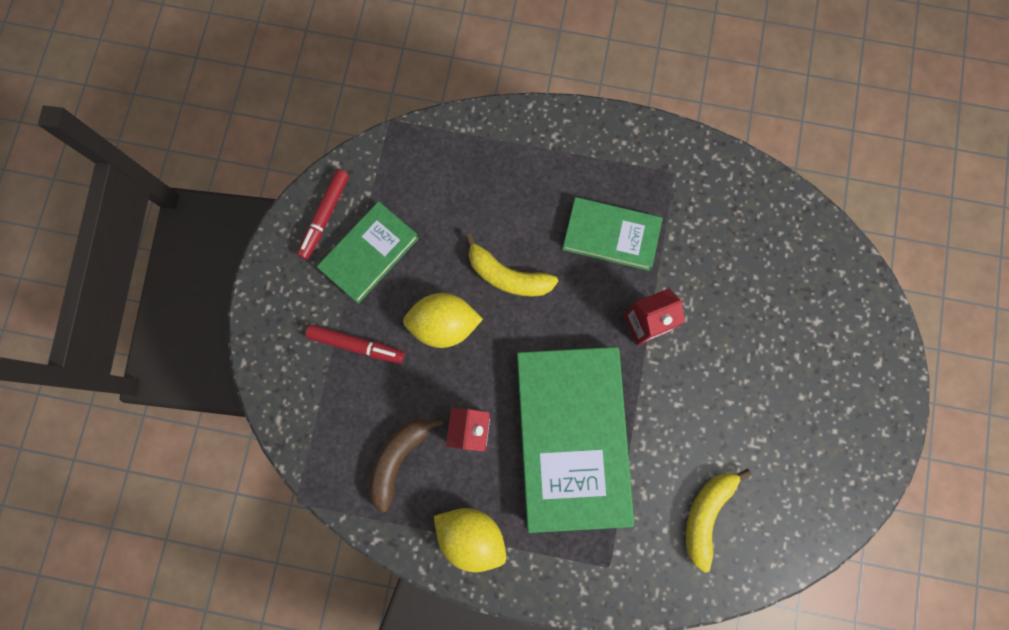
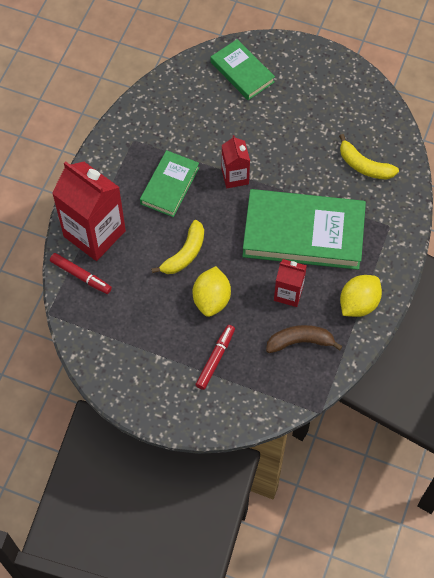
camera: 80 degrees left, 15 degrees down
(325, 216) = (113, 368): red marker -> red marker (81, 276)
(369, 254) = (149, 341): green book -> green book (242, 72)
(399, 458) = (300, 342): brown banana -> brown banana turned 135 degrees clockwise
(516, 152) = (94, 233): none -> red carton

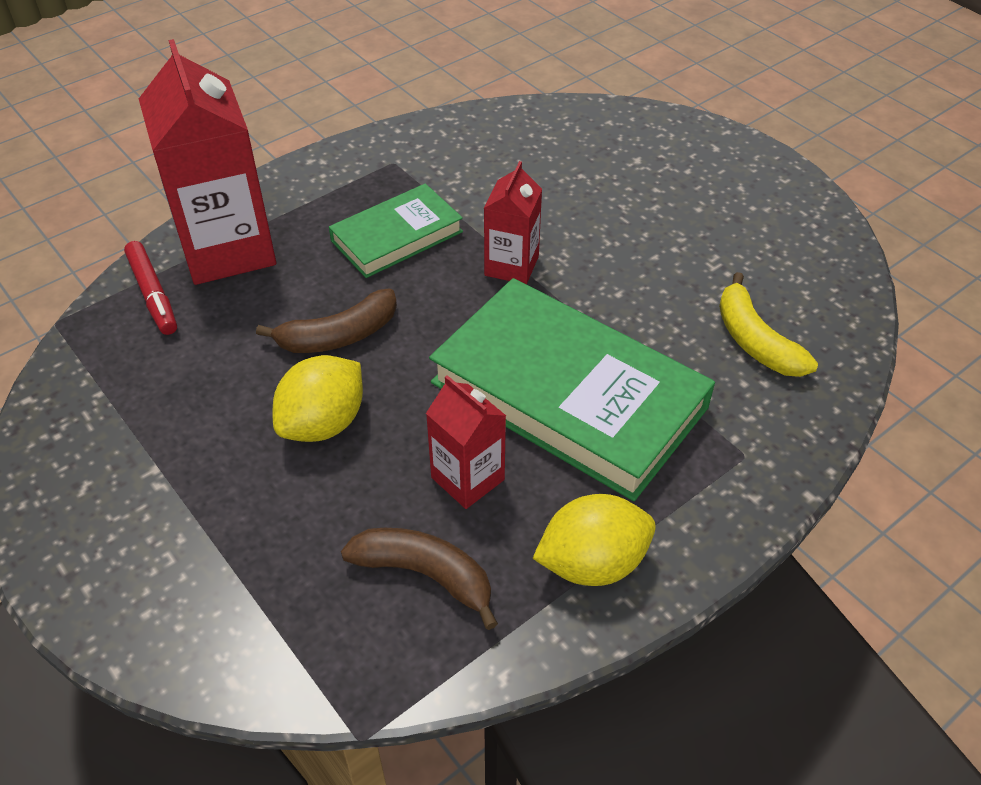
camera: 30 degrees right, 15 degrees down
(184, 254) = (338, 335): yellow banana -> brown banana
(215, 359) = (246, 524): red marker -> none
(242, 72) = (628, 144): green book -> none

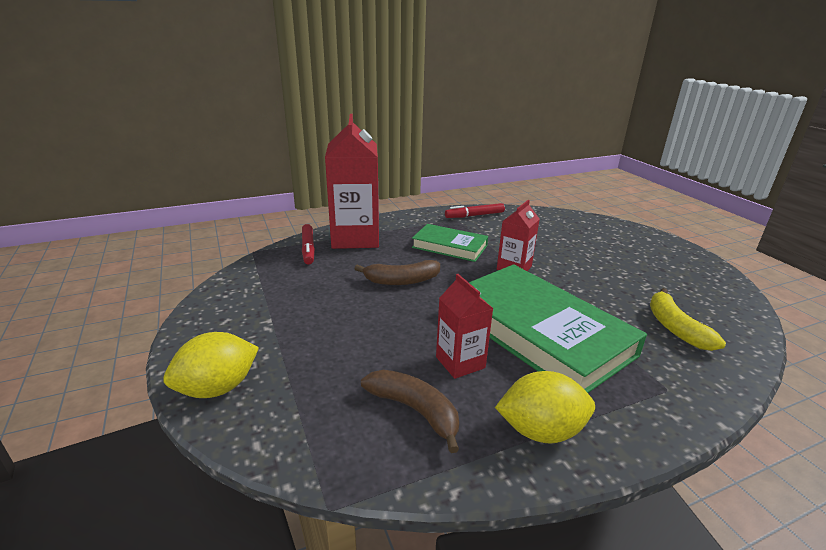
camera: 15 degrees right, 20 degrees down
(323, 423) = (377, 317): yellow lemon -> yellow lemon (218, 388)
(397, 236) = (449, 246): green book -> green book turned 45 degrees clockwise
(422, 144) = (474, 215): none -> red marker

